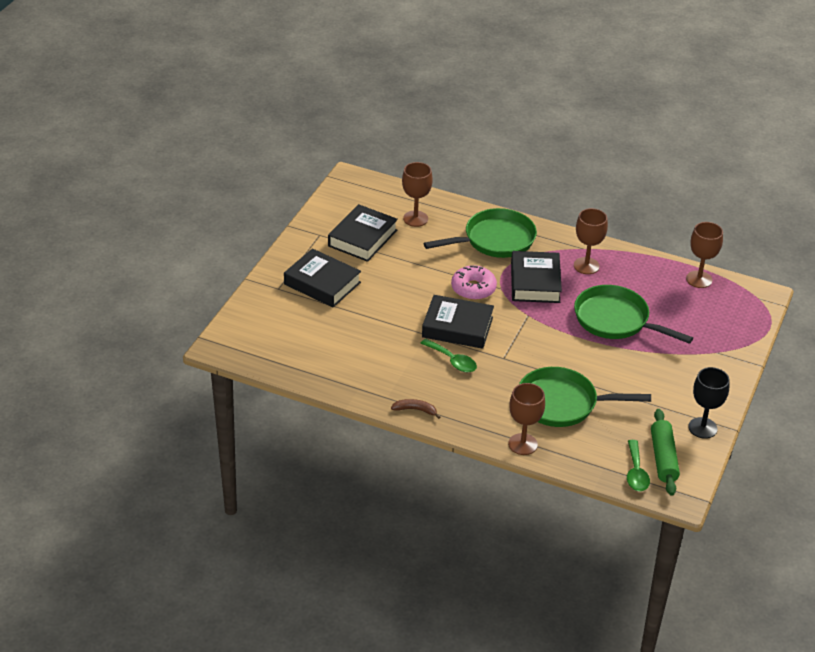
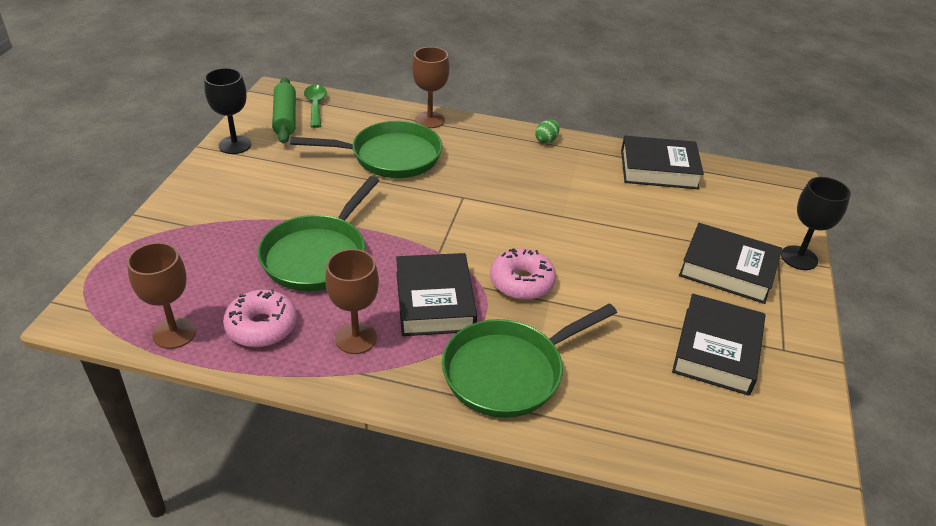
camera: 170 degrees right, 0 degrees up
(263, 286) = (799, 258): none -> black goblet
(415, 219) = (653, 401): brown goblet -> none
(415, 410) = (546, 140): brown banana -> green egg
(452, 361) = (522, 189): green spoon -> none
(457, 327) = (528, 227): black book -> black book (659, 169)
(616, 320) = (318, 255): green pan -> green pan turned 90 degrees clockwise
(646, 278) = (261, 326): none -> pink donut

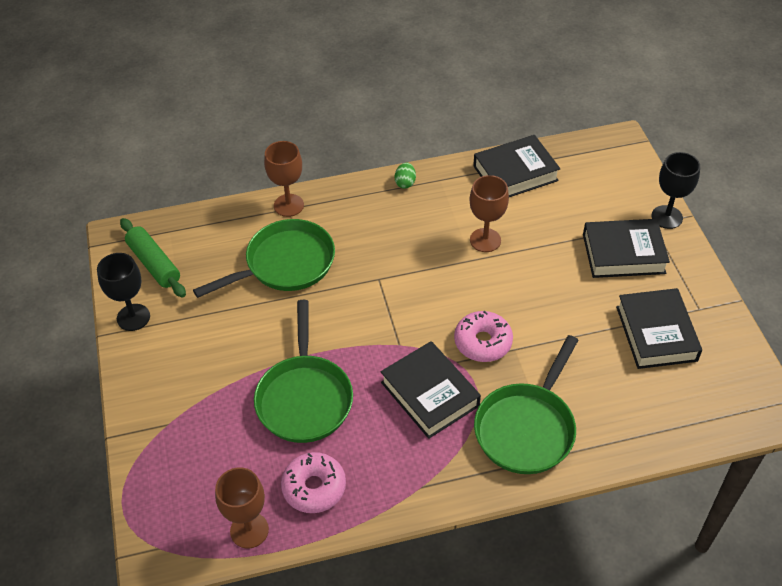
camera: 25 degrees left, 10 degrees up
(315, 106) = (171, 236): green spoon -> none
(356, 338) = (395, 459): brown goblet -> brown goblet (485, 240)

